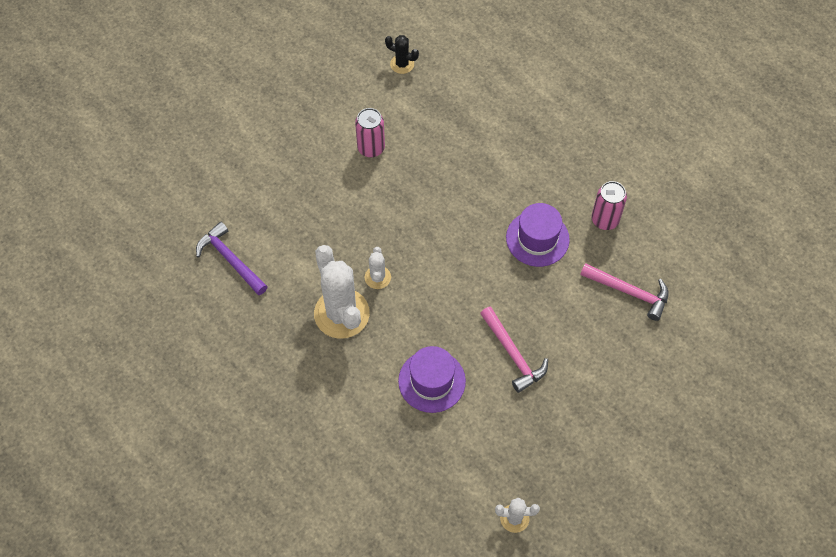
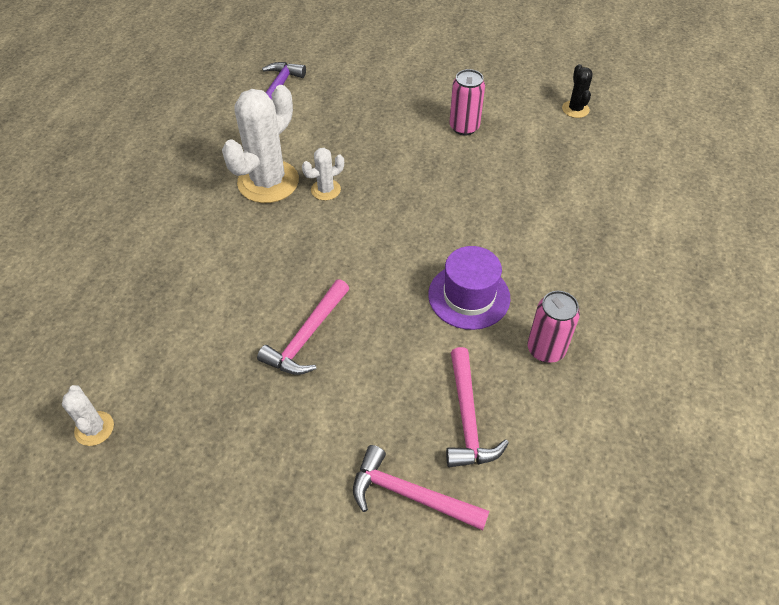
camera: 60 degrees right, 10 degrees down
(432, 381) = (232, 280): purple hat -> none
(663, 351) = (410, 495): none -> pink hammer

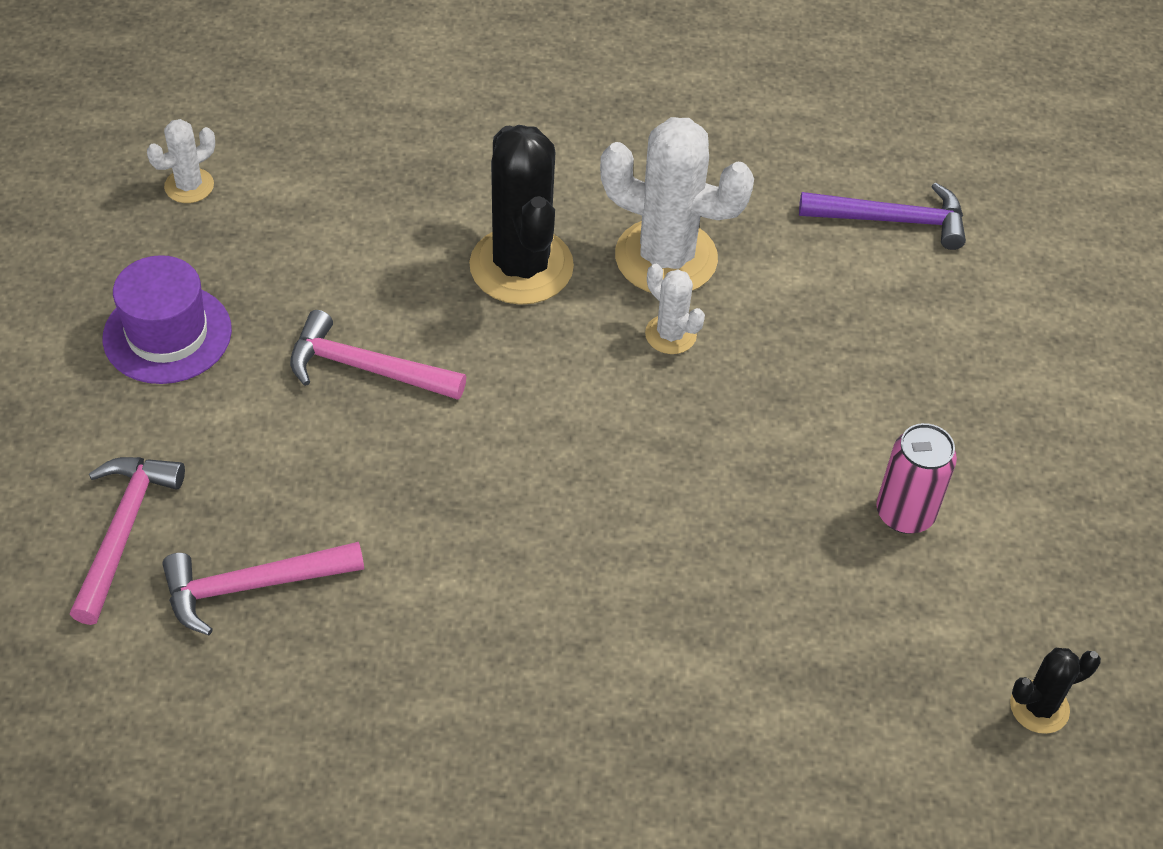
camera: 75 degrees right, 0 degrees up
(250, 247) = (521, 266): none -> black cactus
(469, 296) = (485, 564): purple hat -> purple hat (167, 334)
(546, 349) = (396, 684): pink can -> none

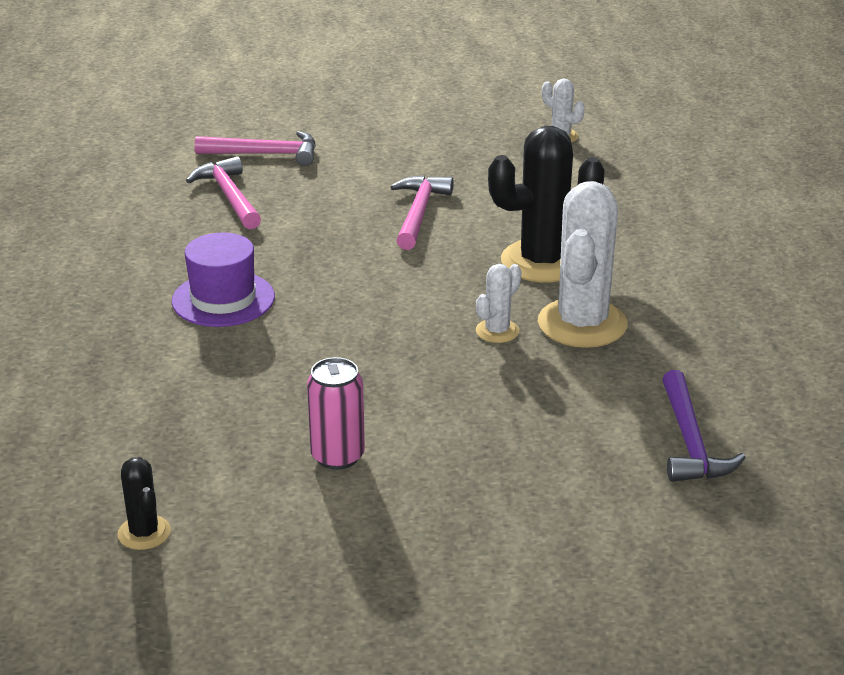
camera: 85 degrees right, 20 degrees down
(167, 334) = (425, 146): purple hat -> purple hat (223, 299)

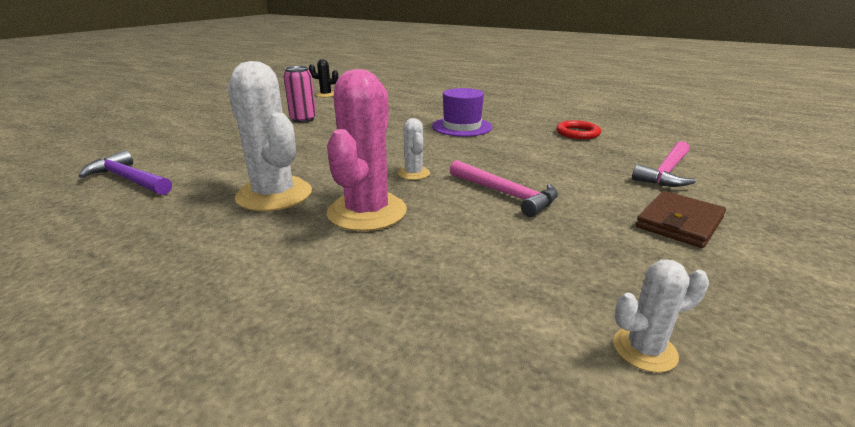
camera: 125 degrees right, 5 degrees down
(168, 215) = (577, 133): none -> red ring
(229, 196) = (593, 149): pink hammer -> none
(383, 140) = (679, 222): none -> brown wallet
(497, 331) = (319, 170): white cactus -> white cactus (413, 173)
(542, 262) = (367, 212): black cactus -> pink cactus

